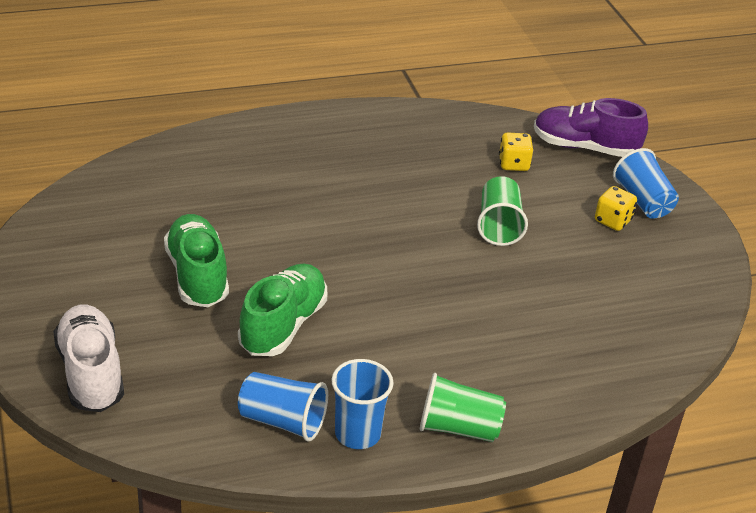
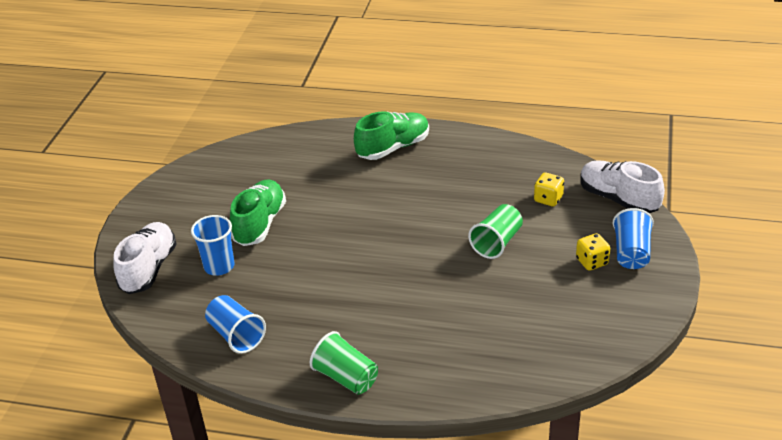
camera: 35 degrees right, 0 degrees up
(283, 325) = (287, 272): green shoe -> green shoe (393, 148)
(357, 434) = (276, 359): blue cup -> blue cup (219, 266)
(584, 147) = (618, 199): purple shoe -> white shoe

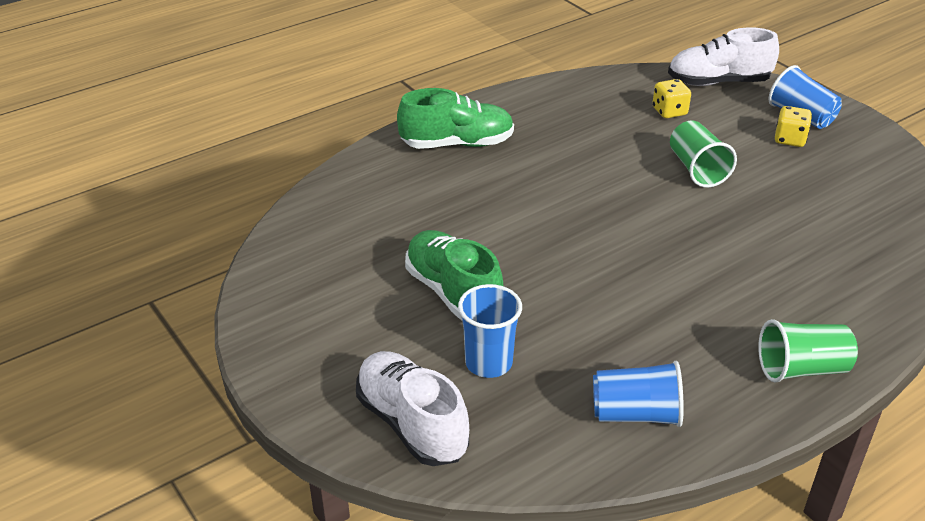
camera: 50 degrees left, 0 degrees up
(393, 148) = (457, 144): green shoe -> green shoe turned 75 degrees clockwise

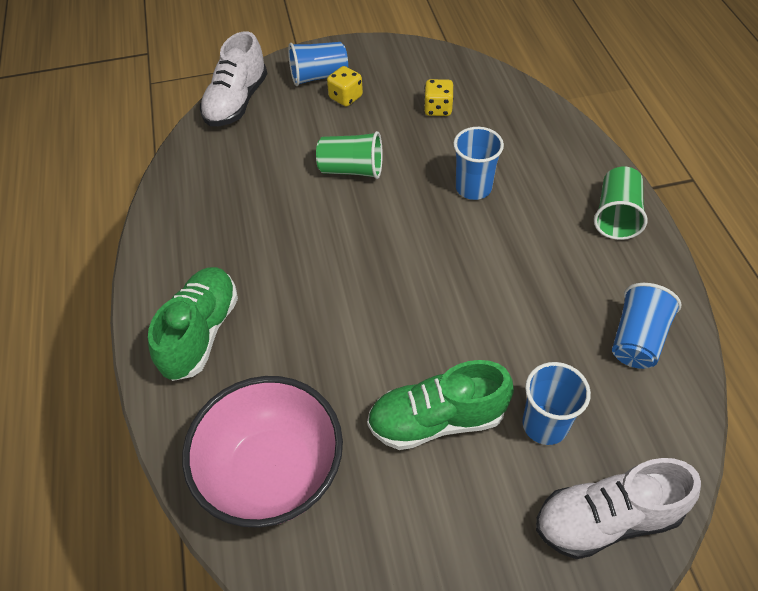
camera: 65 degrees left, 15 degrees up
(355, 217) = (273, 473): none -> pink bowl
(669, 111) = (258, 151): yellow dice -> yellow dice (438, 109)
(745, 252) = (473, 188): none -> blue cup

